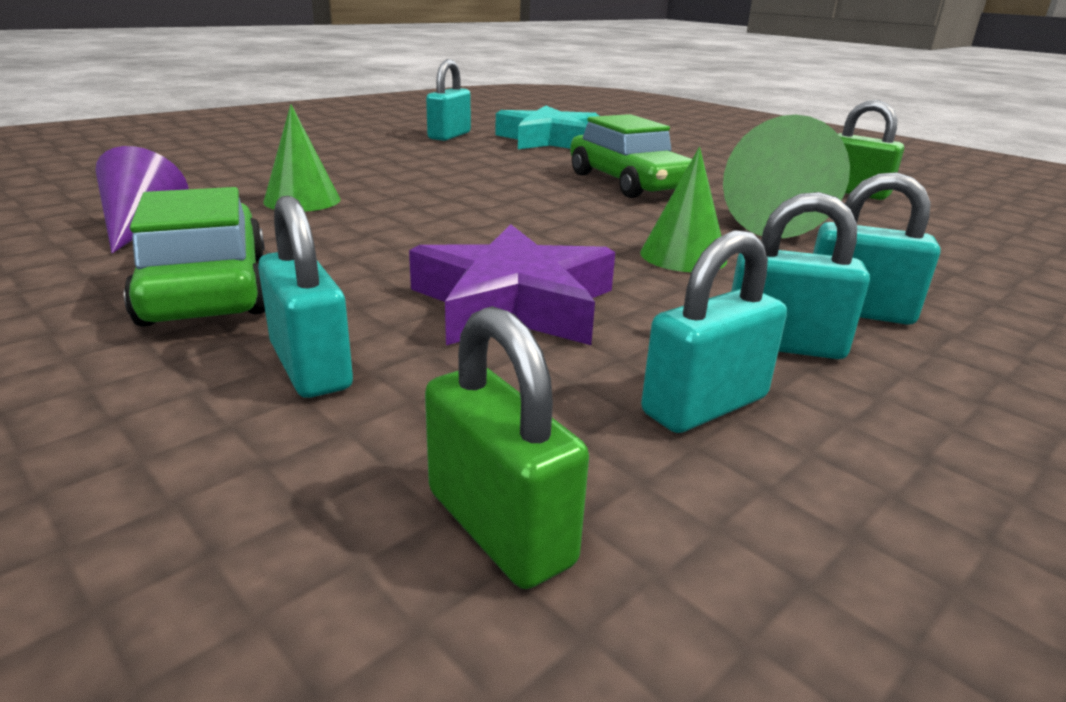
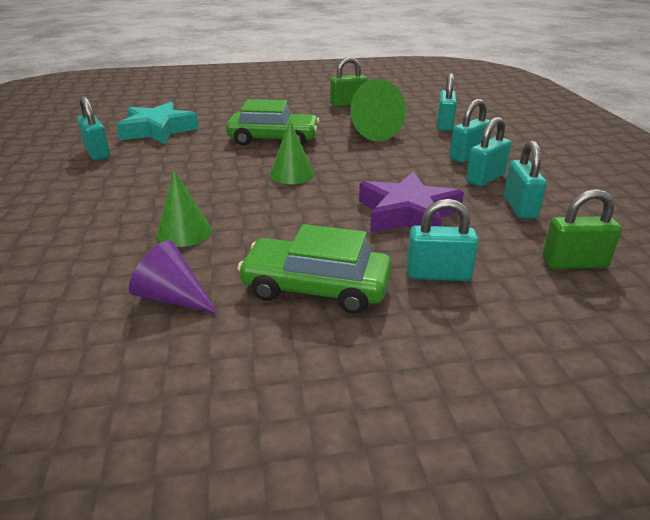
camera: 55 degrees left, 5 degrees up
(683, 256) = (387, 163): green cone -> green cone (291, 174)
(955, 267) = (444, 125): none -> turquoise padlock

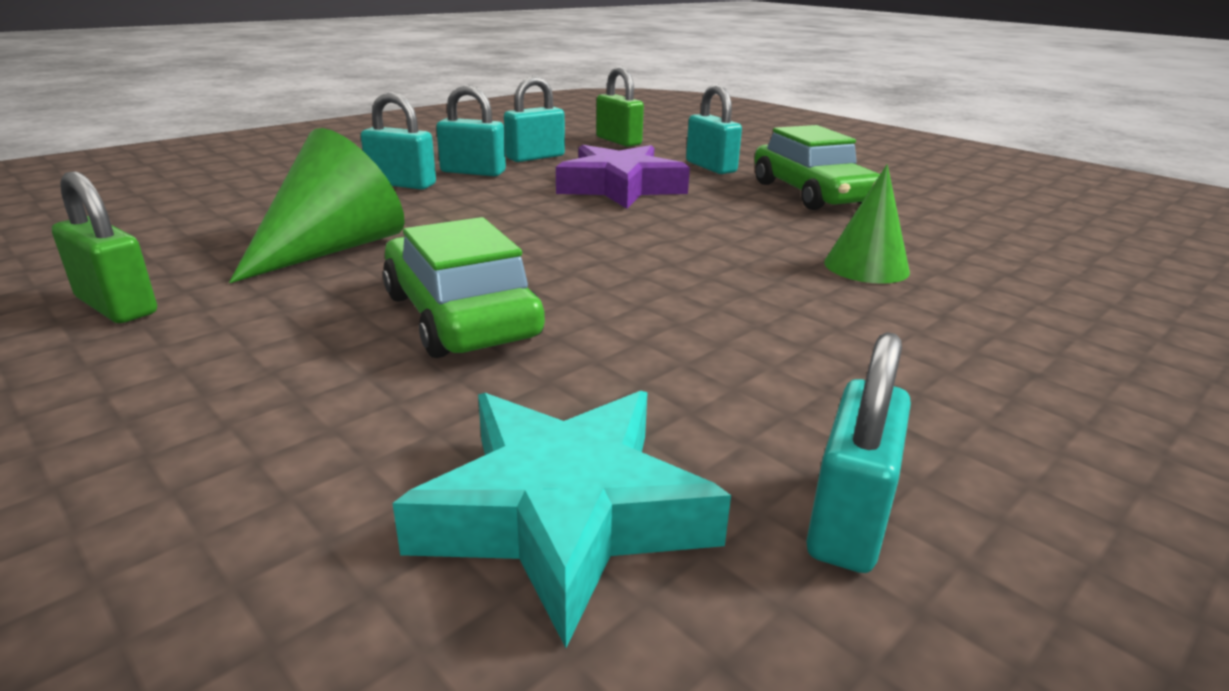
camera: 125 degrees left, 5 degrees down
(173, 297) = (946, 232): purple cone -> none
(291, 174) = (606, 257): green cone -> none
(444, 125) = (254, 209): turquoise padlock -> none

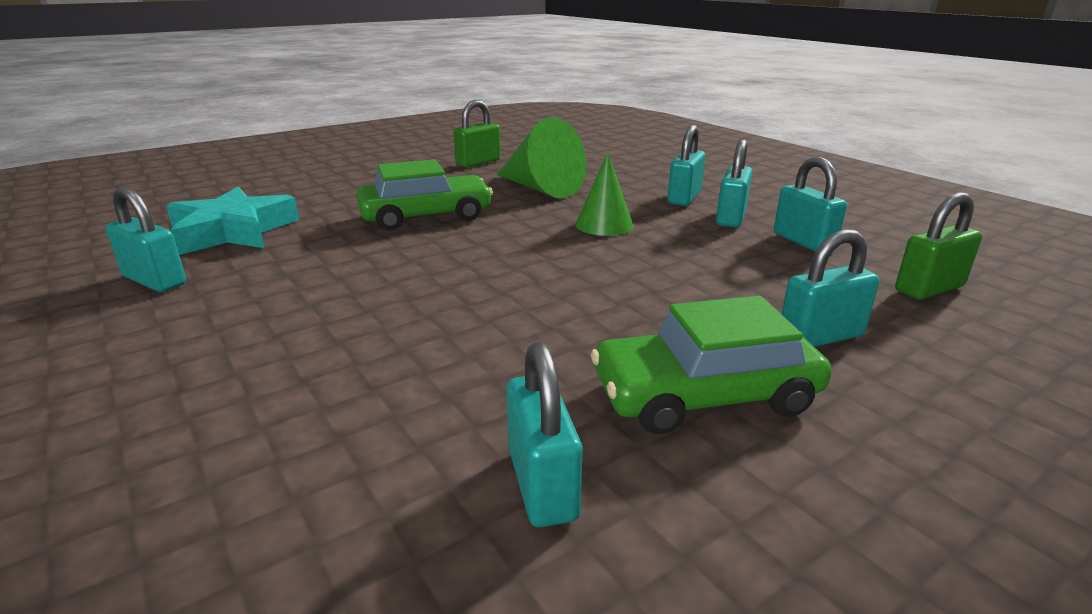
camera: 100 degrees right, 0 degrees up
(620, 187) = (698, 273): purple star -> none
(866, 266) = (429, 367): green cone -> green cone (604, 224)
(946, 227) = (542, 484): none -> turquoise padlock

